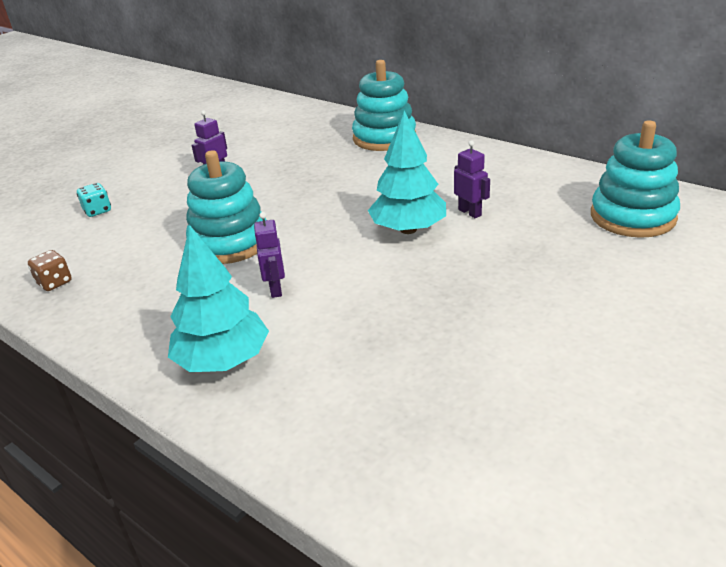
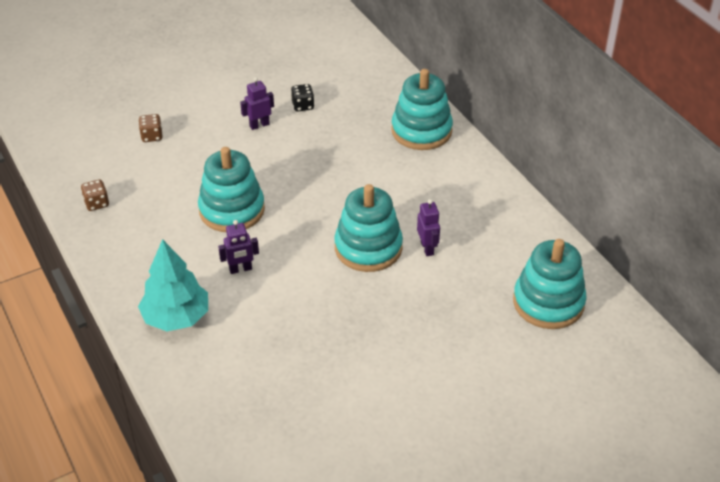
camera: 20 degrees right, 10 degrees up
(97, 211) = (152, 136): turquoise dice -> brown dice
(252, 151) = (303, 106): none -> black dice
(276, 289) = (240, 269): purple robot -> purple robot turned 60 degrees clockwise
(408, 229) = (368, 248): turquoise tree -> turquoise stacking toy

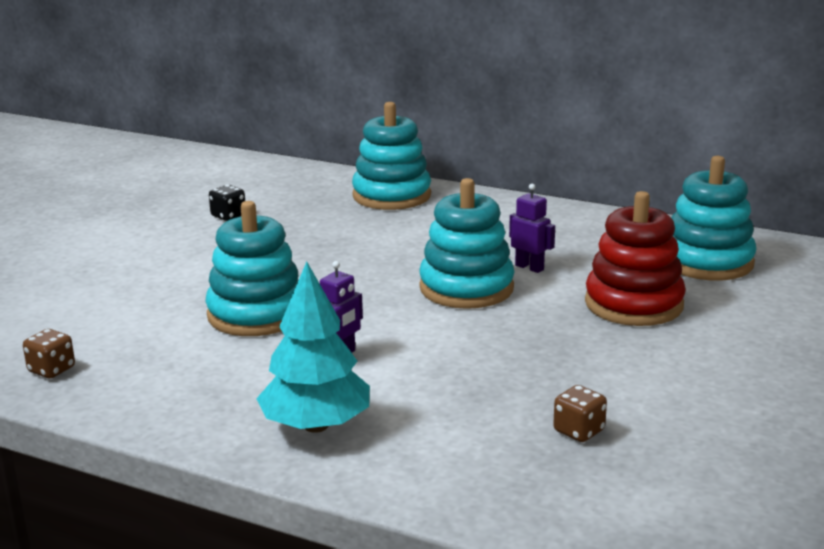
camera: 35 degrees left, 20 degrees down
(152, 136) = (57, 291): brown dice -> brown dice (578, 431)
(259, 125) = (194, 243): purple robot -> none
(450, 316) = (634, 304): none -> red stacking toy

